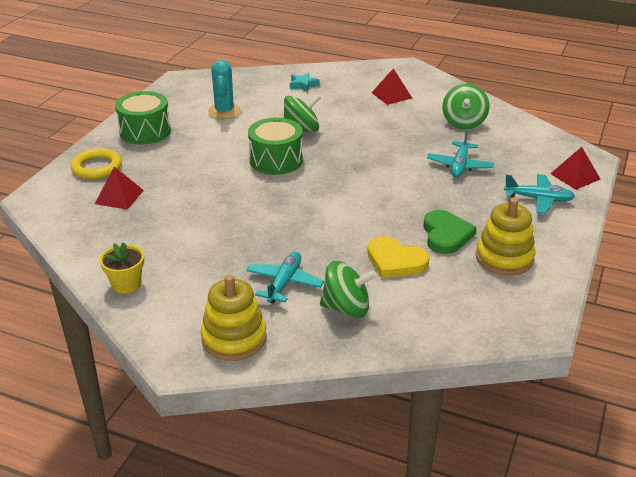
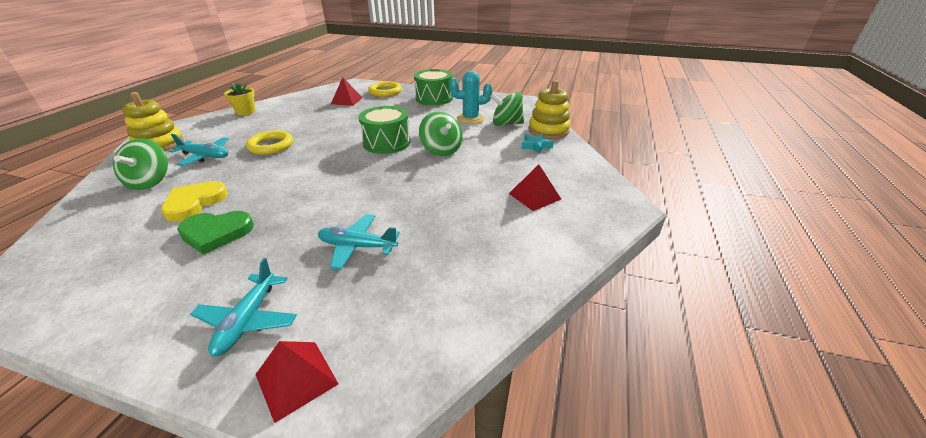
camera: 85 degrees right, 0 degrees up
(264, 237) = (271, 146): none -> yellow ring
(464, 122) = (474, 253): green spinning top -> green spinning top (506, 124)
(504, 258) = (141, 276): yellow stacking toy -> yellow stacking toy (548, 130)

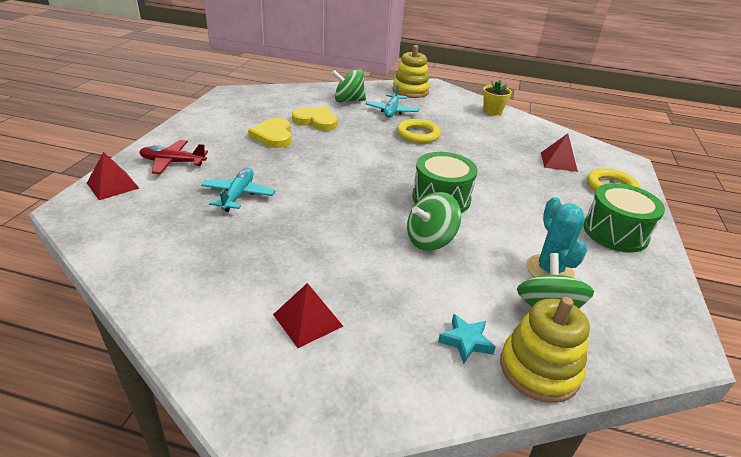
camera: 85 degrees right, 0 degrees up
(216, 233) = (273, 136): green heart -> yellow heart
(248, 320) = (173, 162): turquoise plane -> red plane

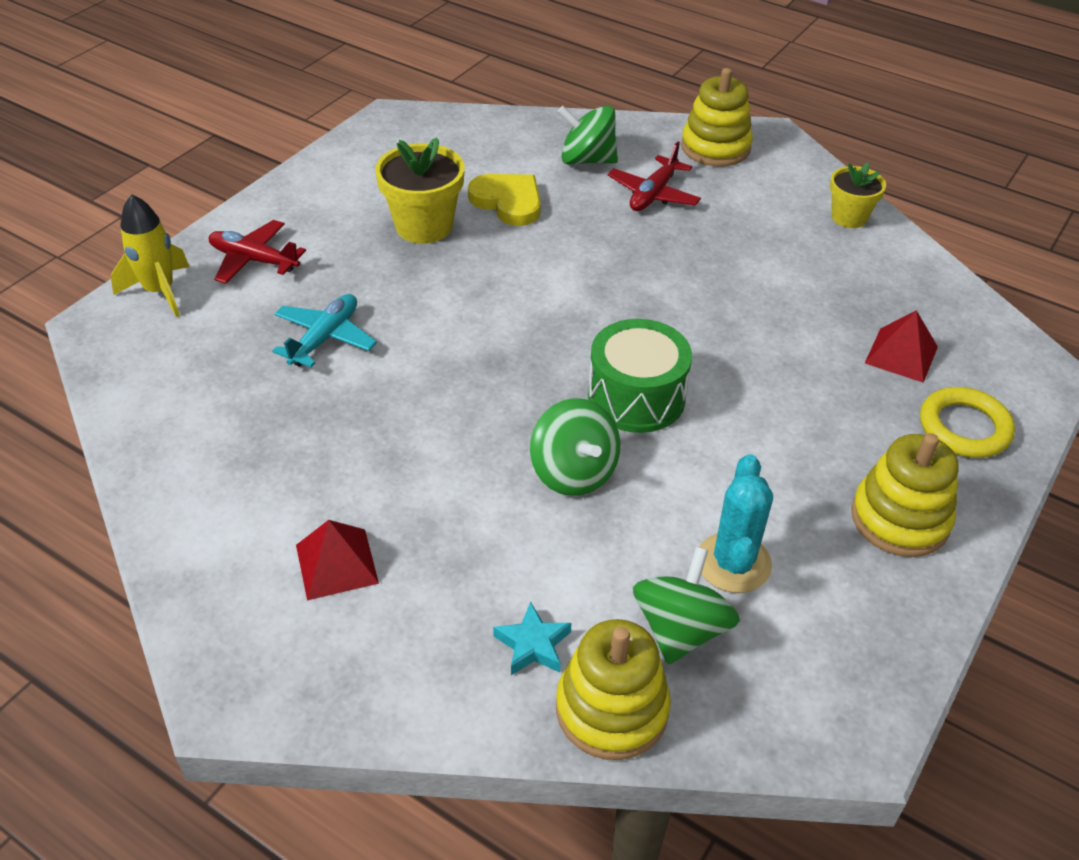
camera: 20 degrees right, 10 degrees up
(113, 185) = (160, 291): red pyramid -> yellow rocket
(273, 136) = (424, 226): yellow heart -> yellow flower pot
(392, 111) = (653, 194): turquoise plane -> red plane
(418, 134) = (672, 255): yellow ring -> none
(430, 240) = (573, 472): green spinning top -> green spinning top turned 105 degrees counterclockwise
(615, 232) = (900, 519): green drum -> yellow stacking toy

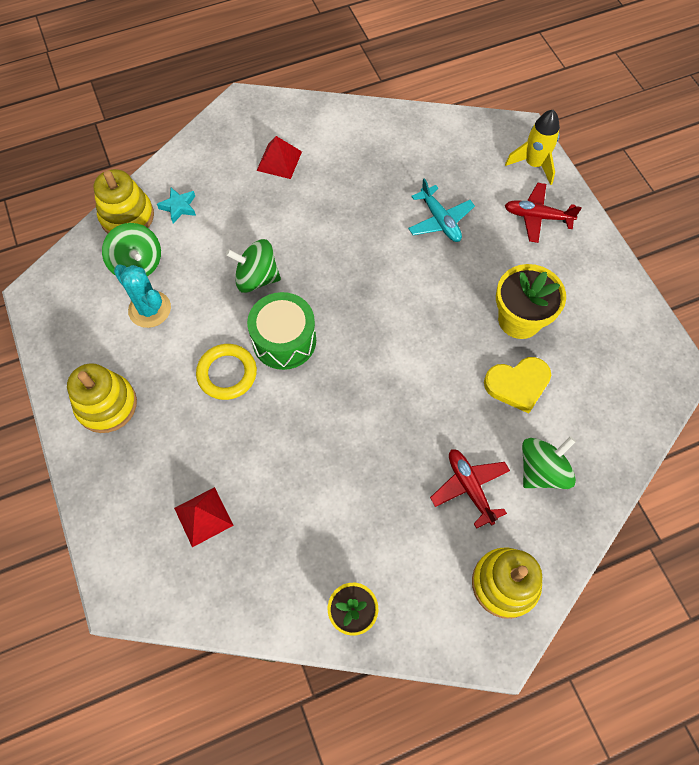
camera: 125 degrees right, 20 degrees up
(254, 260) = (537, 217): red plane -> red plane turned 135 degrees counterclockwise
(964, 427) = (127, 498): yellow ring -> yellow ring (227, 373)

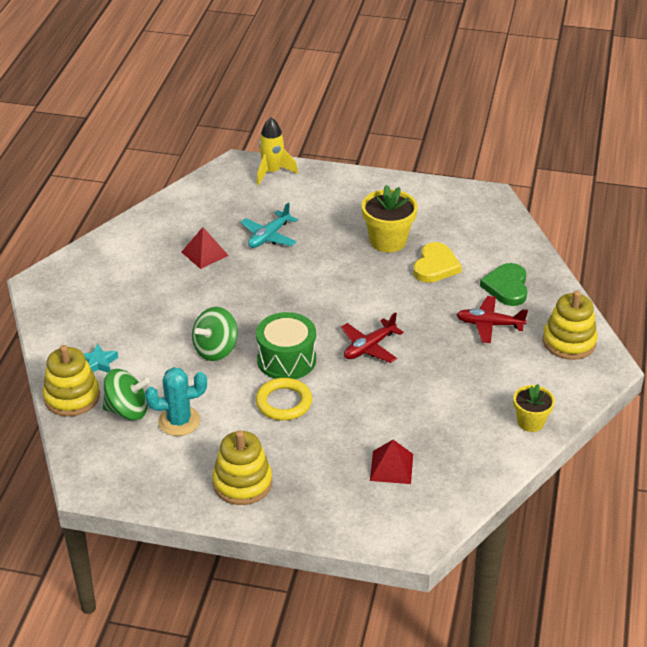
camera: 55 degrees left, 25 degrees down
(279, 161) = (120, 289): red pyramid -> red pyramid (204, 253)
(440, 220) = (269, 236): turquoise plane -> turquoise plane turned 120 degrees clockwise
(537, 217) = (317, 192): red plane -> red plane (369, 347)
(542, 470) = (506, 287): green spinning top -> green heart

